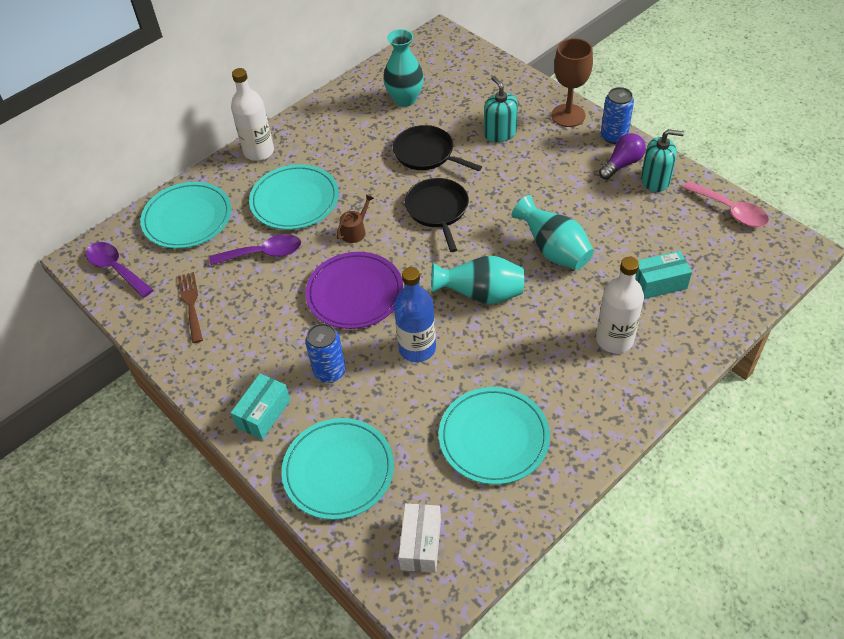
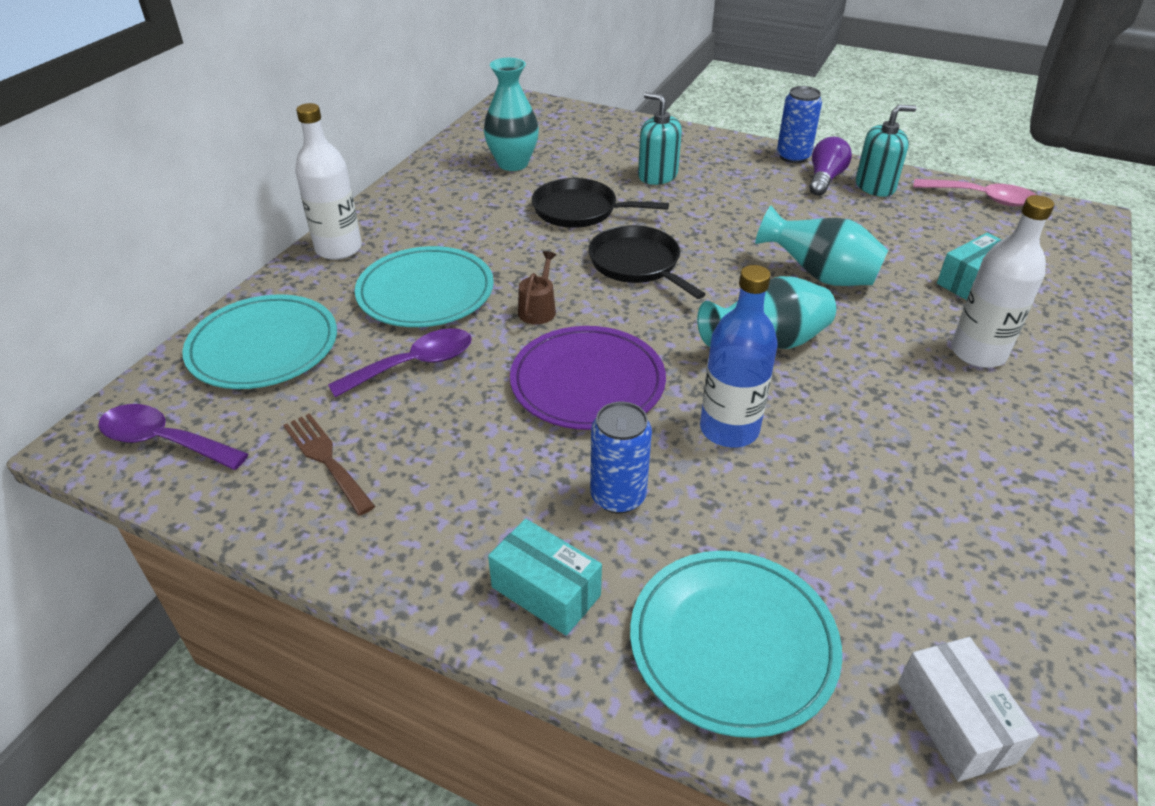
camera: 25 degrees left, 10 degrees down
(263, 413) = (546, 591): turquoise box -> turquoise box turned 60 degrees counterclockwise
(494, 437) = (930, 517): turquoise plate -> none
(568, 115) = (725, 147): brown goblet -> none

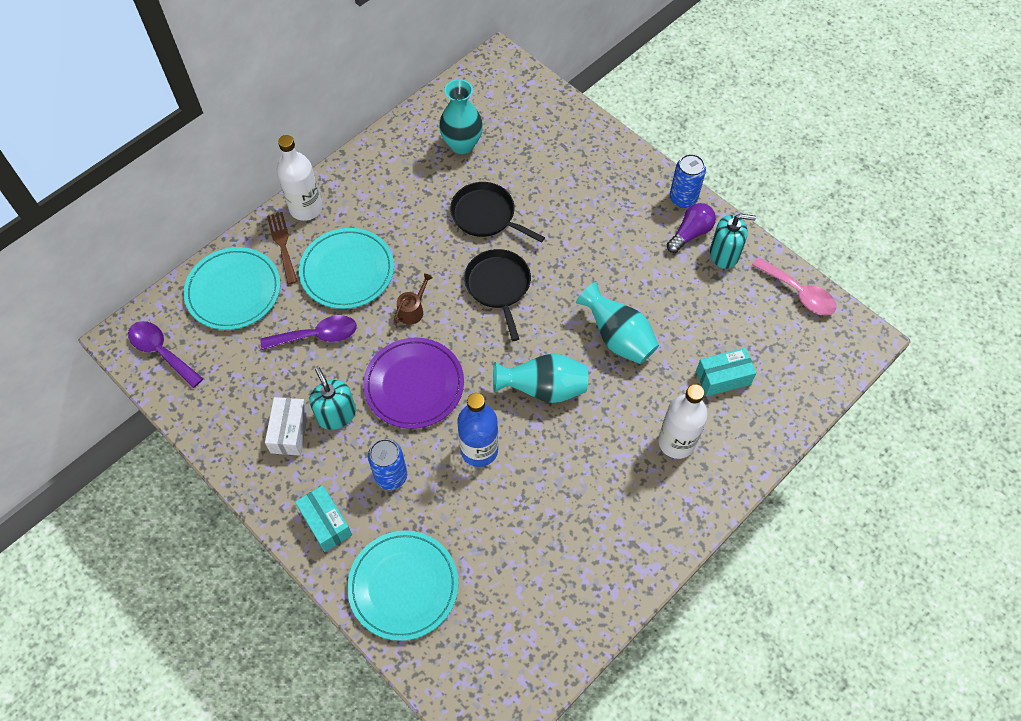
camera: 20 degrees right, 20 degrees up
(326, 459) = (244, 395): brown fork -> brown fork (282, 244)
(657, 175) = (563, 191): turquoise soap dispenser -> turquoise soap dispenser (336, 414)
(954, 721) = (485, 664): white box -> white box (289, 431)

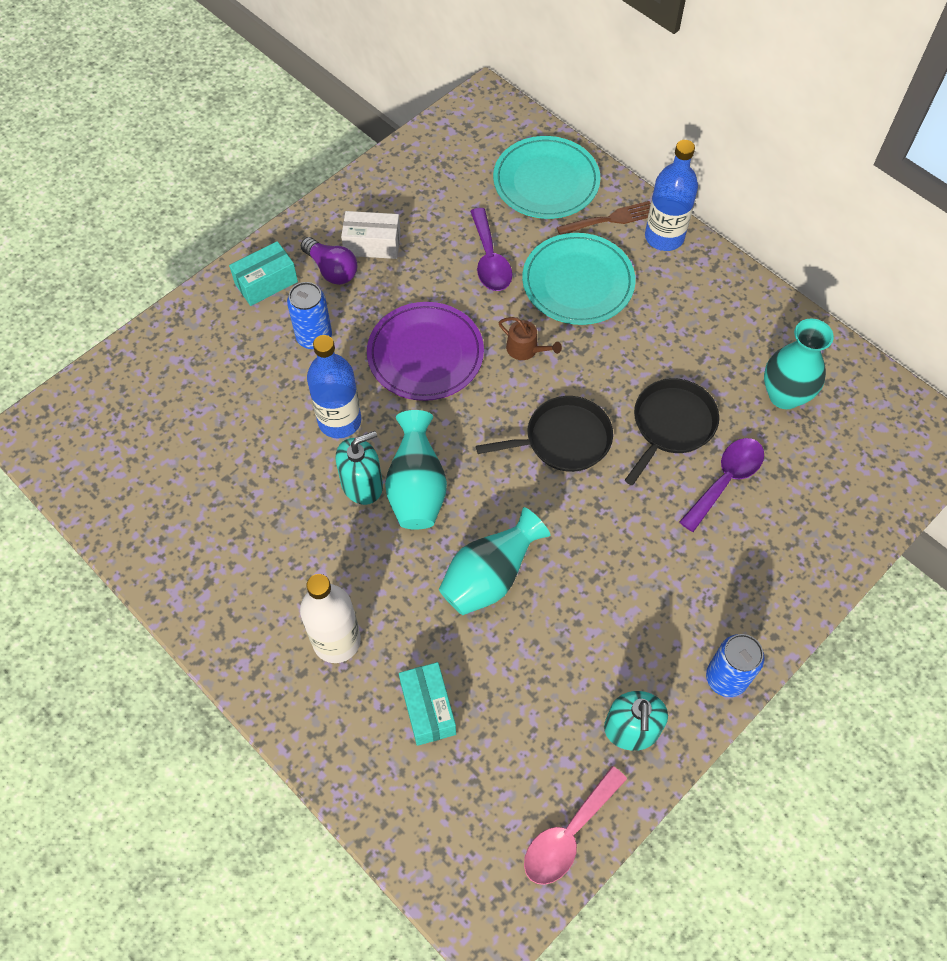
camera: 90 degrees right, 0 degrees up
(161, 352) = (469, 130): purple spoon -> purple spoon (726, 480)
(306, 208) = (664, 237): white bottle -> blue bottle
(336, 414) = (391, 284): turquoise soap dispenser -> turquoise soap dispenser (362, 484)
(403, 586) = (189, 353): turquoise plate -> none
(690, 233) = (663, 684): purple light bulb -> purple light bulb (332, 270)

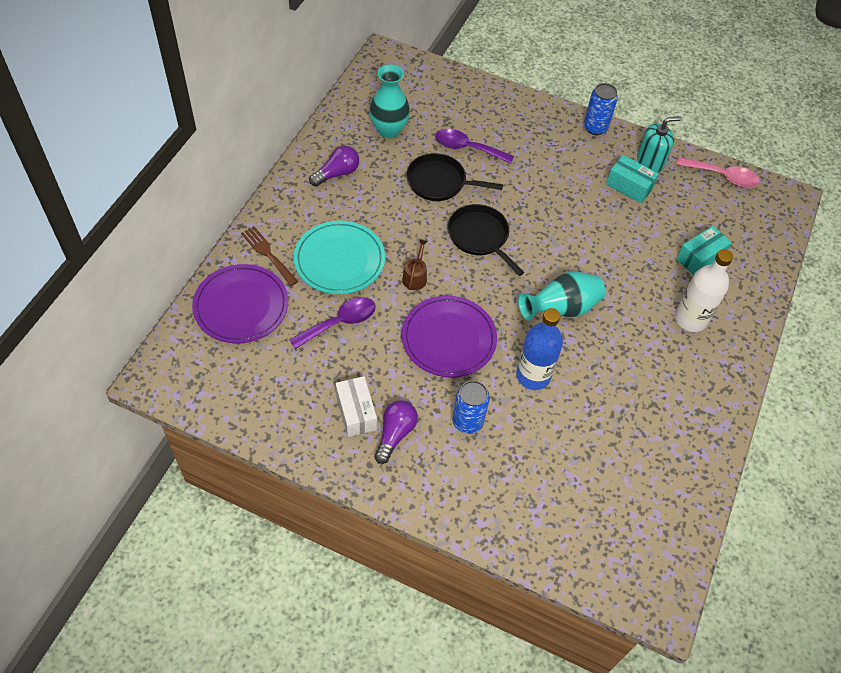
camera: 115 degrees left, 5 degrees down
(266, 283) = (429, 481): turquoise box -> turquoise box (629, 186)
(362, 484) = (576, 343): turquoise soap dispenser -> none
(489, 577) = (600, 250): turquoise vase -> none
(546, 181) = (241, 306): turquoise plate -> purple plate
(664, 237) = (274, 217): blue bottle -> none
(718, 316) = (337, 173): none -> purple light bulb

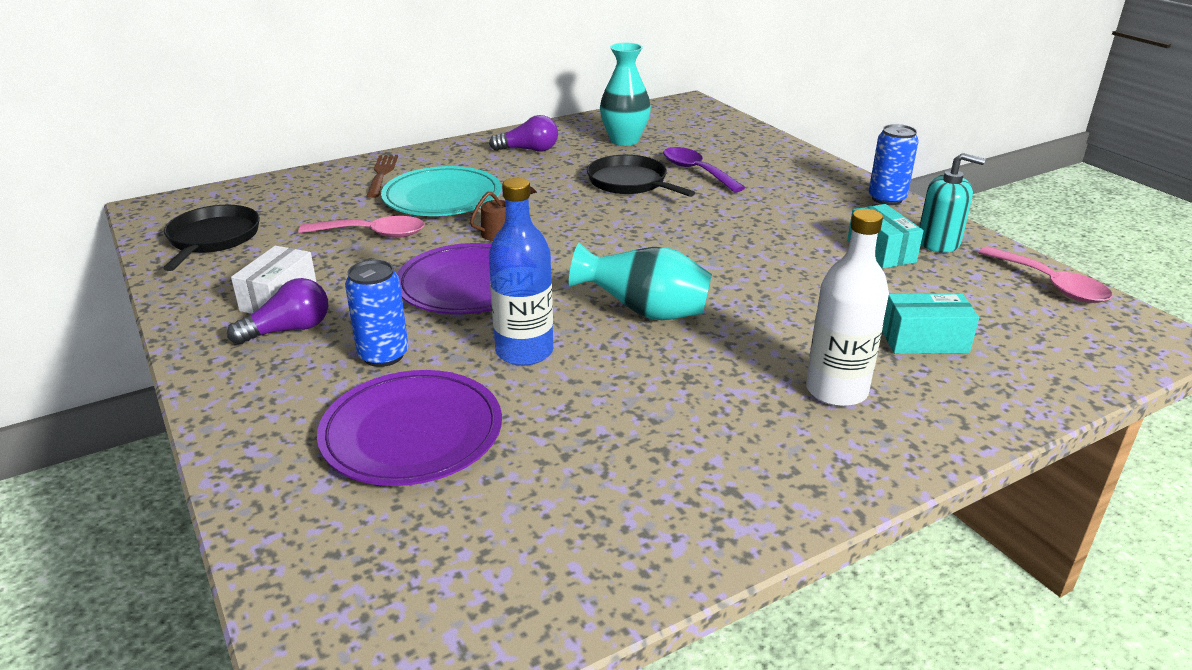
camera: 40 degrees right, 25 degrees down
(241, 306) = (302, 194): purple plate -> purple plate (412, 433)
(340, 322) = (373, 234): purple spoon -> pink spoon
(480, 237) = (621, 229): black pan -> black pan (213, 239)

